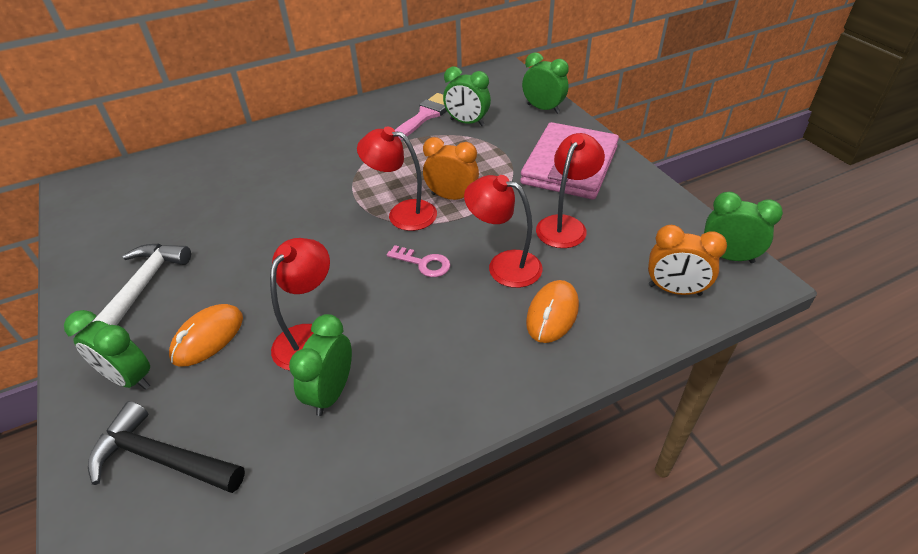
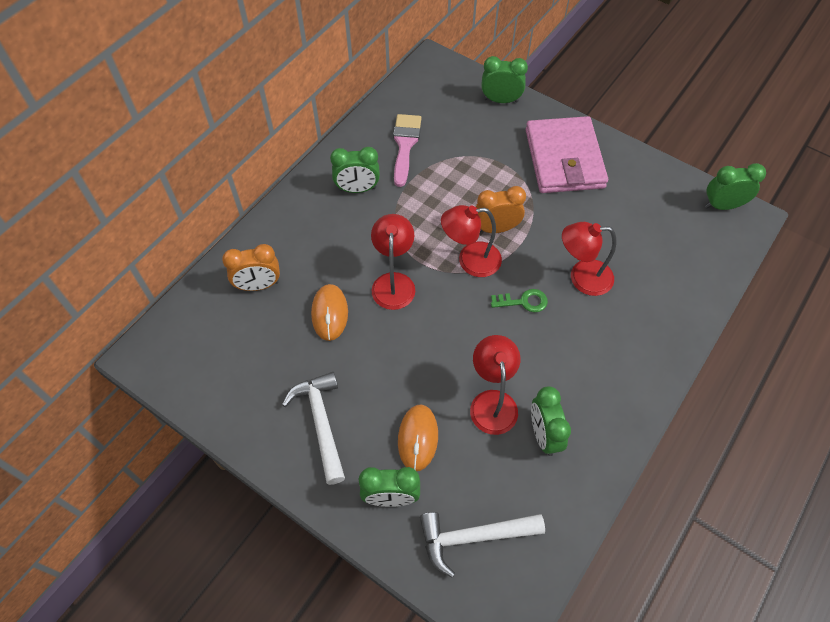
camera: 30 degrees left, 15 degrees up
(162, 458) = (473, 537): black hammer -> white hammer
(424, 263) = (524, 301): pink key -> green key
(467, 122) = (448, 140): green clock -> green clock (357, 189)
(552, 314) = (642, 305): orange mouse -> orange mouse (329, 313)
(565, 225) = (599, 221): red lamp -> red lamp (393, 282)
(674, 290) = (705, 250): orange clock -> orange clock (258, 285)

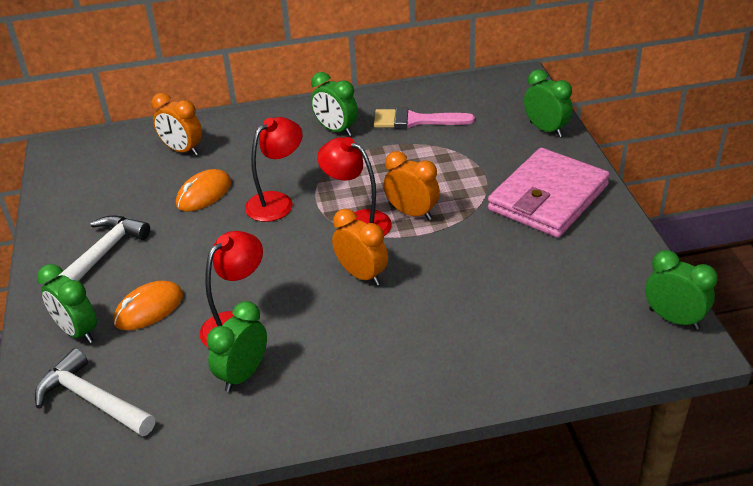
camera: 45 degrees right, 20 degrees down
(405, 145) = (415, 120): pink brush -> pink brush turned 135 degrees counterclockwise
(524, 301) = (362, 275): green key -> orange clock
(582, 278) = (439, 289): red lamp -> none

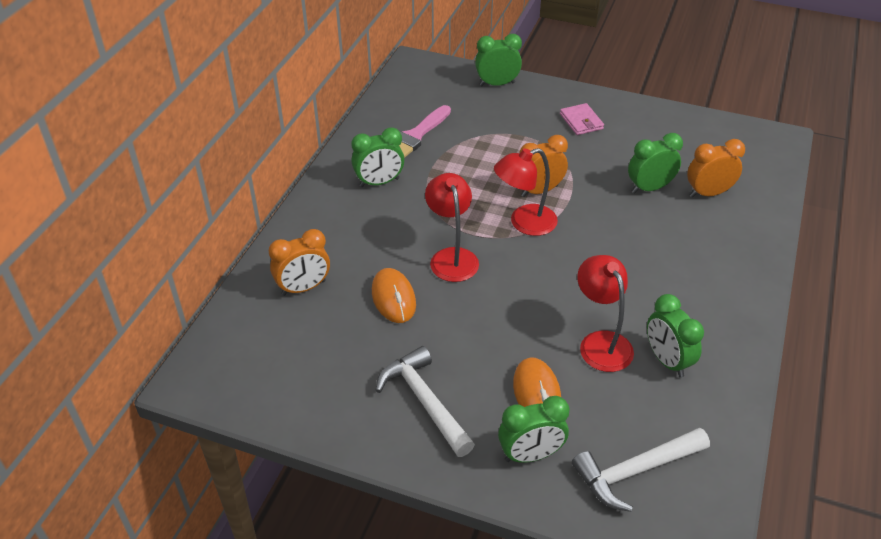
camera: 60 degrees left, 5 degrees up
(362, 275) = (594, 248): orange clock -> orange clock (708, 193)
(548, 197) = (581, 121): pink wallet -> pink wallet, size x0.44
(673, 319) = (750, 133): green clock -> green clock (649, 188)

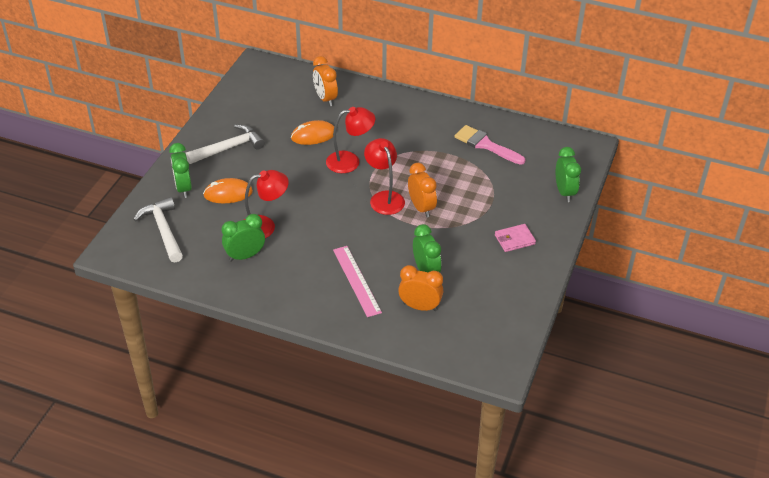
camera: 90 degrees right, 0 degrees up
(379, 182) = (429, 128): green clock -> none
(682, 246) = (356, 280): none -> pink ruler
(708, 193) = (420, 306): orange clock -> orange clock turned 60 degrees counterclockwise

